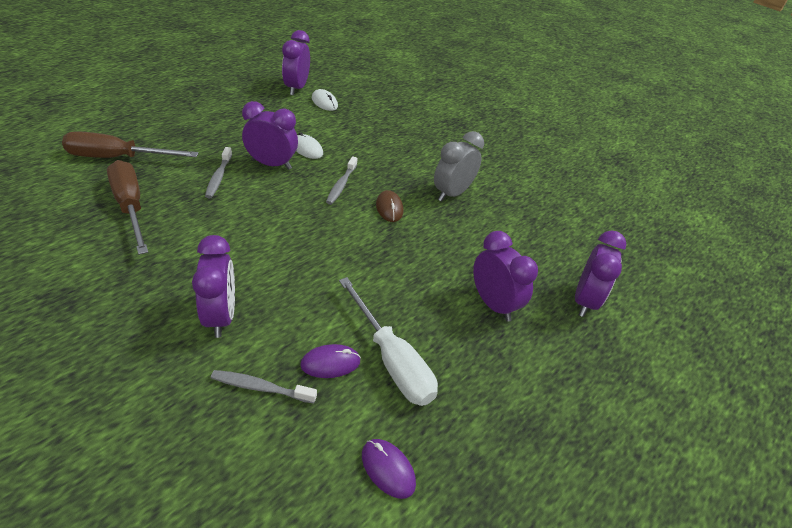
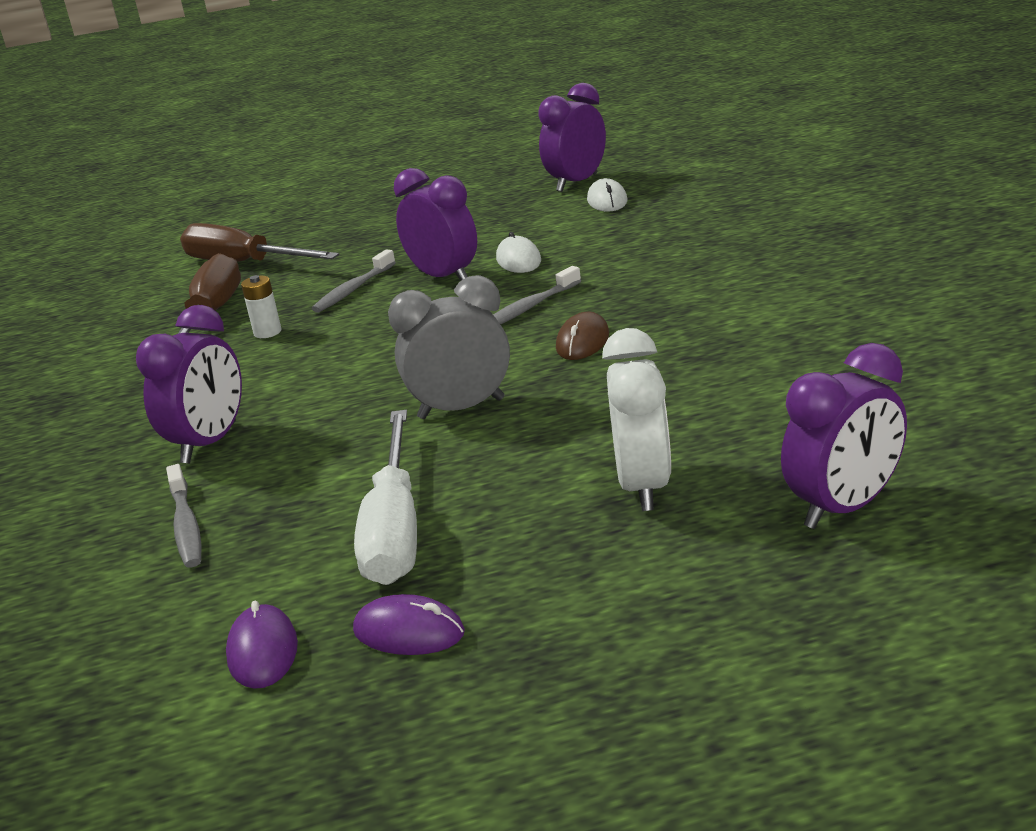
camera: 40 degrees right, 15 degrees down
(186, 217) = (267, 332): none -> white battery
(260, 387) = (186, 526): grey toothbrush -> grey toothbrush turned 150 degrees counterclockwise
(330, 363) = (302, 517): purple mouse -> purple mouse (409, 632)
(452, 193) = (721, 329): grey clock -> grey clock (461, 408)
(493, 304) = (643, 486): purple clock -> white clock

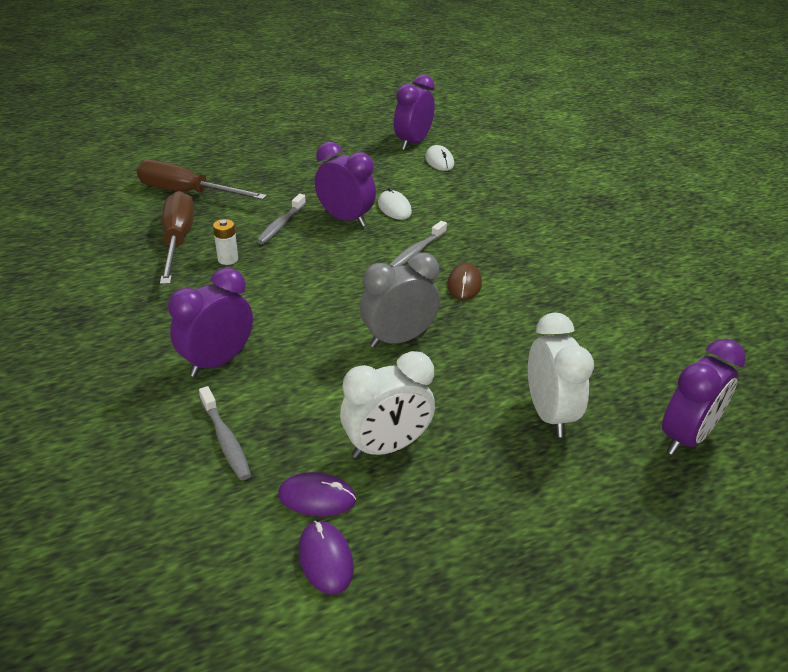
camera: 15 degrees left, 10 degrees up
(210, 443) = (217, 361): purple clock -> purple clock turned 150 degrees counterclockwise
(394, 529) = (386, 447): white screwdriver -> white clock
(409, 632) = (428, 541): purple mouse -> purple mouse (317, 497)

